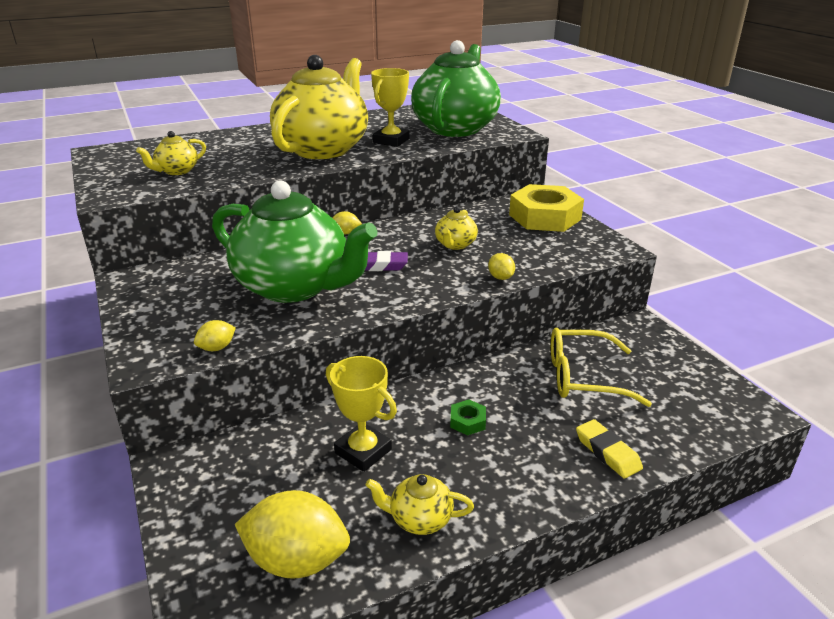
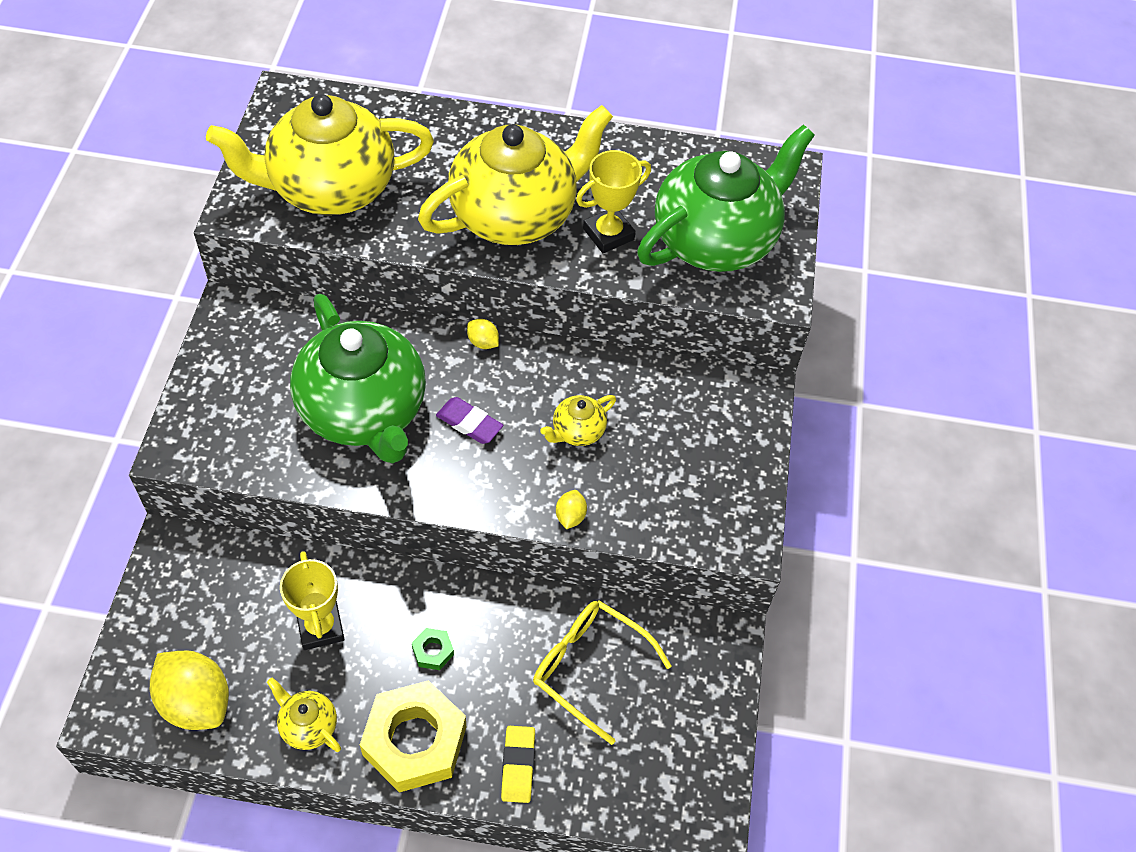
camera: 30 degrees right, 25 degrees up
(177, 171) = (331, 188): yellow teapot -> yellow teapot, size x2.43
(217, 348) = (239, 465): yellow lemon -> none
(544, 217) = (728, 436): yellow nut -> yellow nut (414, 741)

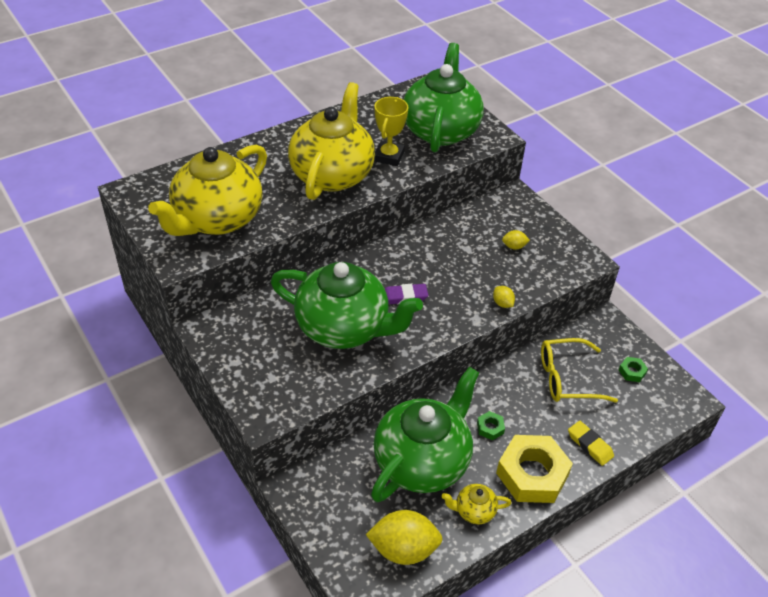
camera: 40 degrees left, 10 degrees down
(320, 627) = (422, 461): yellow trophy -> green teapot
(483, 342) = (364, 257): yellow lemon -> yellow lemon (514, 246)
(577, 431) = (459, 265): yellow teapot -> none
(679, 725) = (632, 372): none -> green nut

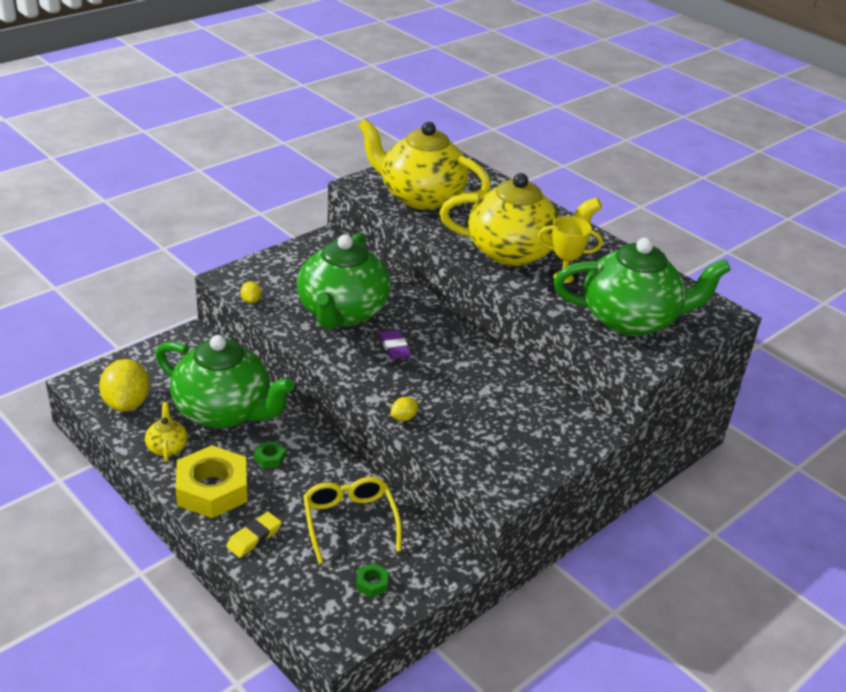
camera: 80 degrees right, 10 degrees down
(514, 246) = (502, 427): yellow lemon -> yellow lemon (251, 301)

